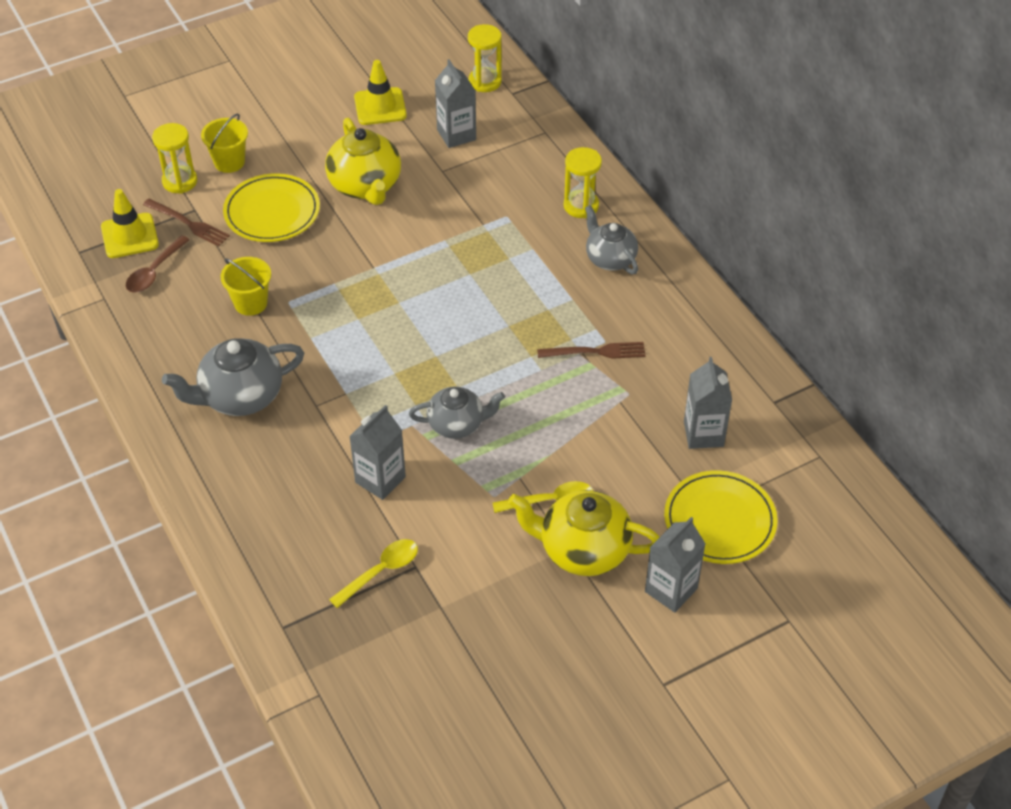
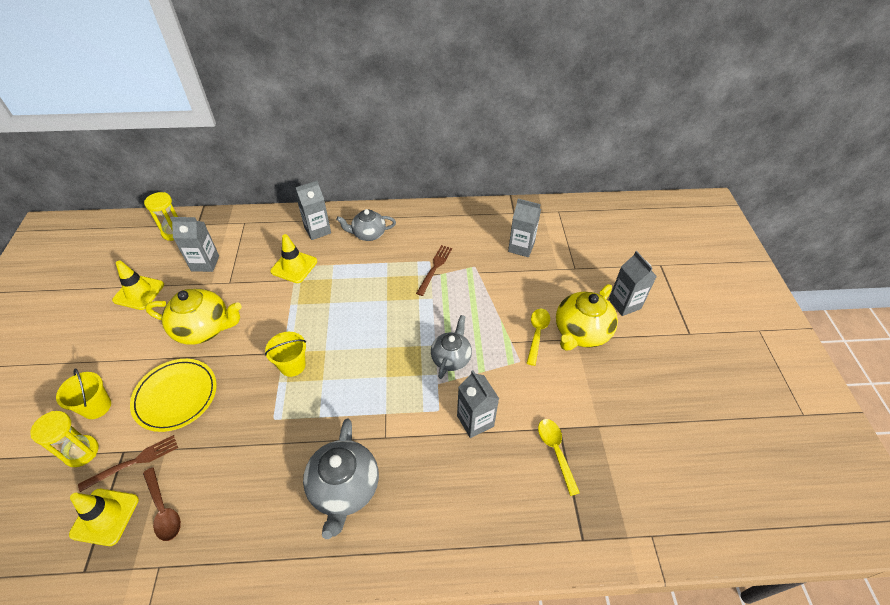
camera: 65 degrees left, 0 degrees up
(250, 303) = (255, 446): yellow bucket -> yellow bucket (292, 365)
(504, 214) = (294, 266): none -> yellow traffic cone
(581, 206) = (317, 230): yellow hourglass -> grey carton
(719, 521) = (584, 265): yellow plate -> none

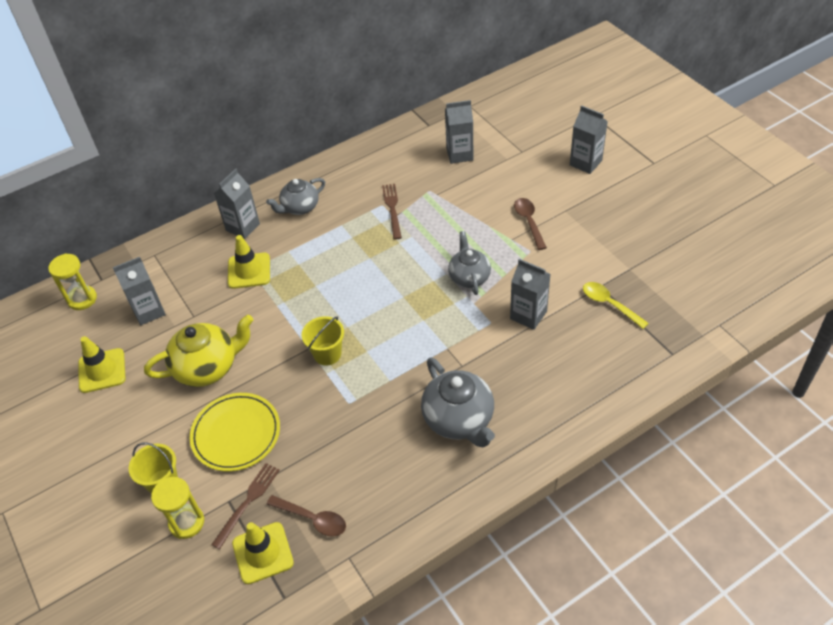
camera: 25 degrees left, 0 degrees up
(537, 333) = (529, 222): yellow spoon -> brown spoon
(581, 332) = (565, 203): yellow teapot -> none

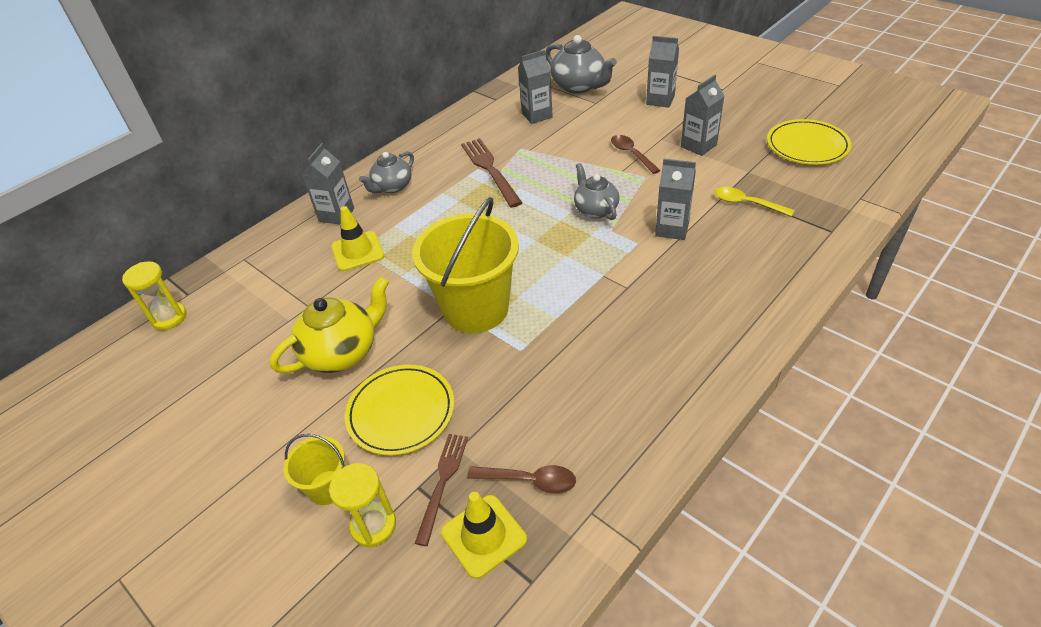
camera: 15 degrees left, 5 degrees down
(102, 370) = (213, 384): yellow traffic cone -> none
(149, 311) = (254, 313): grey carton -> grey carton (698, 146)
(327, 354) = (476, 309): yellow bucket -> yellow bucket, size x2.08
(392, 209) = (490, 169): brown fork -> brown fork, size x1.54
(459, 419) = (649, 338): grey teapot -> grey teapot (579, 86)
(701, 252) = (807, 146): none -> yellow plate

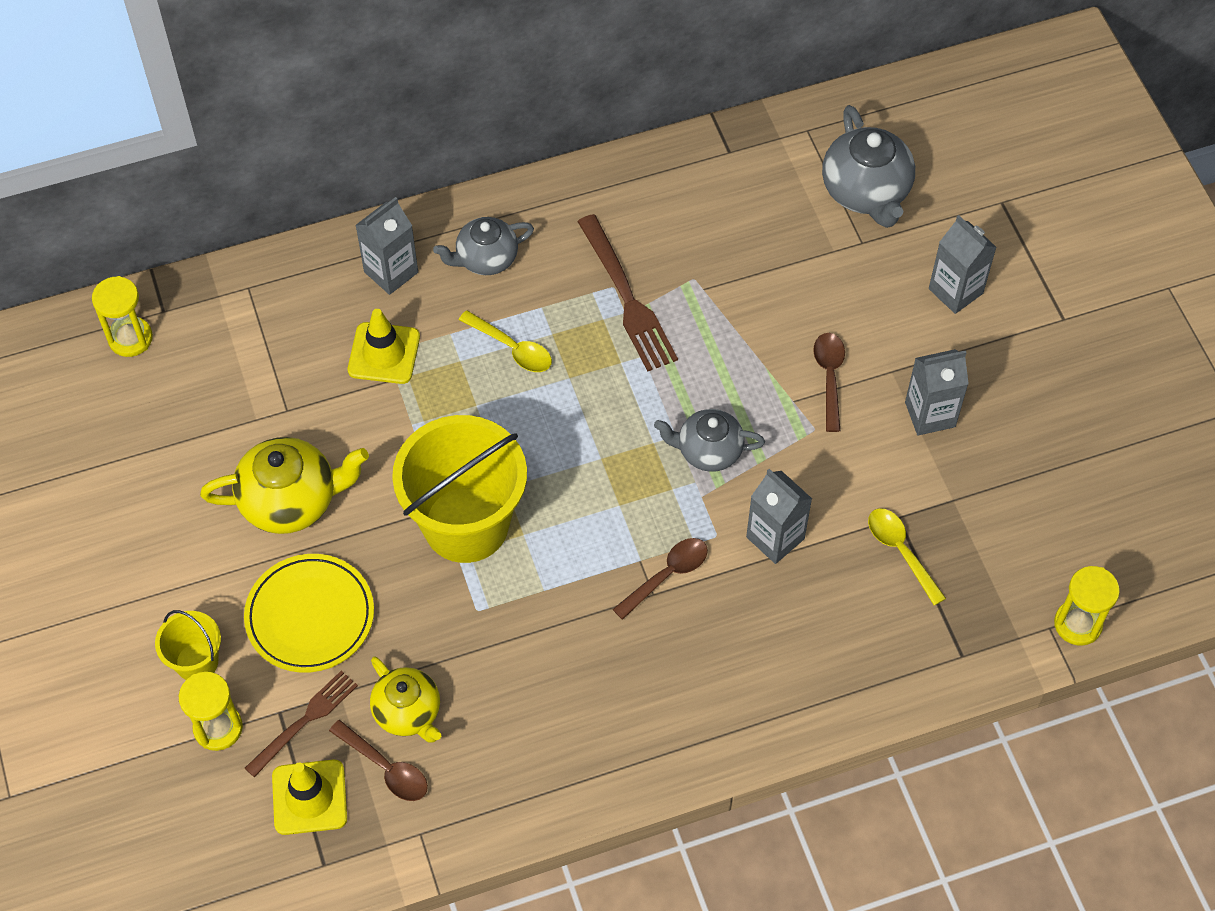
camera: 25 degrees right, 15 degrees up
(439, 216) = (512, 348): none -> yellow spoon
(490, 169) = (627, 298): brown fork -> brown fork turned 150 degrees clockwise
(518, 435) = (408, 712): none -> yellow teapot
(537, 115) = (761, 222): grey carton -> none
(595, 209) = (708, 451): grey teapot -> grey teapot turned 90 degrees counterclockwise
(626, 274) = (667, 575): none -> brown spoon
(807, 146) = (1072, 500): yellow plate -> none
(872, 190) = (1077, 624): none -> yellow hourglass

